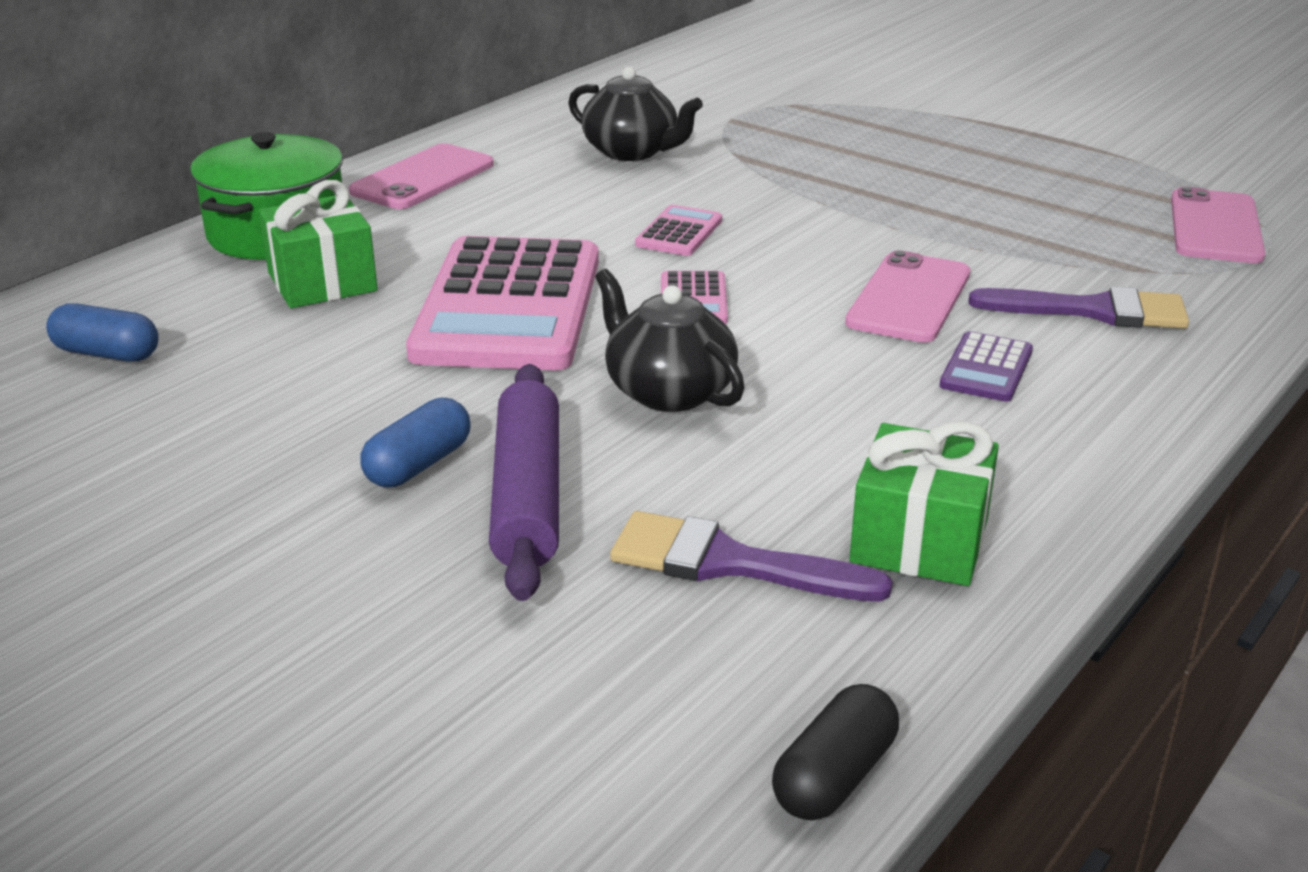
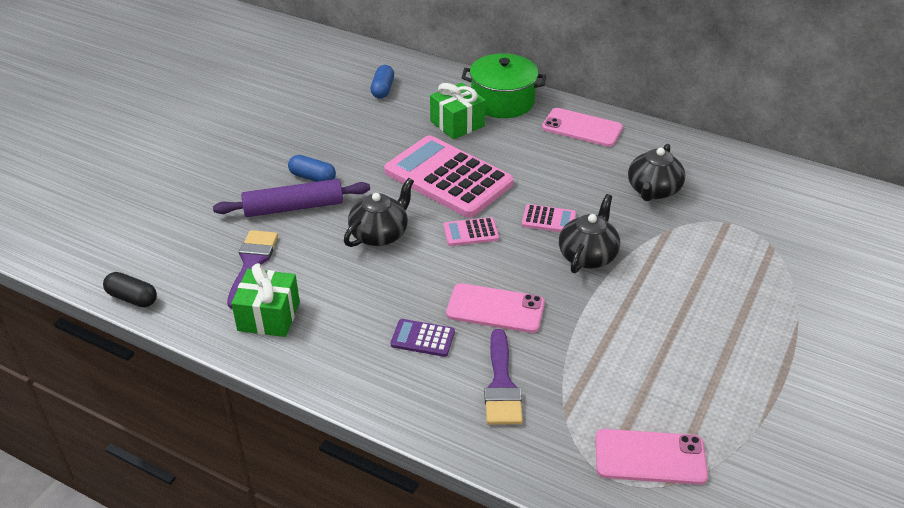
camera: 80 degrees right, 10 degrees up
(508, 307) = (448, 178): pink calculator -> pink calculator turned 45 degrees clockwise
(784, 214) = (588, 255): none -> black teapot

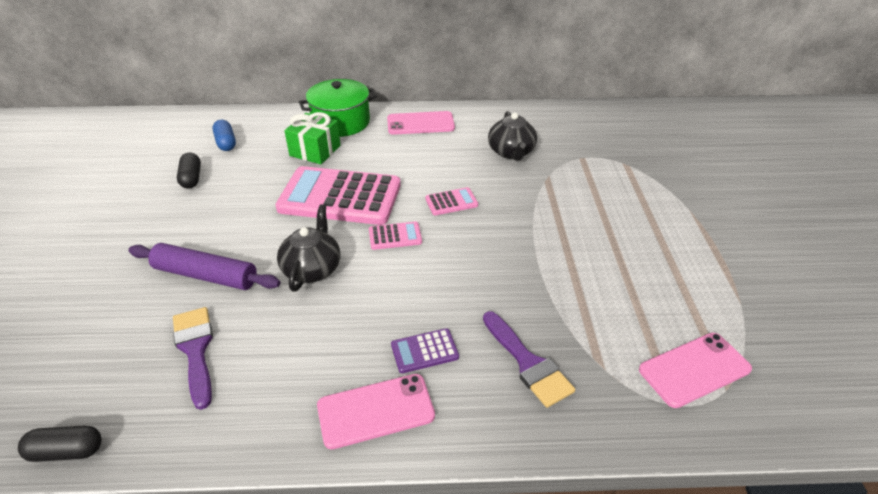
camera: 30 degrees left, 0 degrees up
(269, 316) = (251, 398): green gift -> none
(294, 207) = (206, 275): purple rolling pin -> purple rolling pin turned 60 degrees clockwise
(313, 177) = (208, 240): blue capsule -> none
(333, 115) = (191, 178): none -> black capsule
(471, 232) = (395, 236): pink calculator -> pink calculator turned 150 degrees counterclockwise
(495, 309) = (467, 295): pink phone -> pink phone (376, 411)
(588, 255) = (505, 219): black teapot -> none

